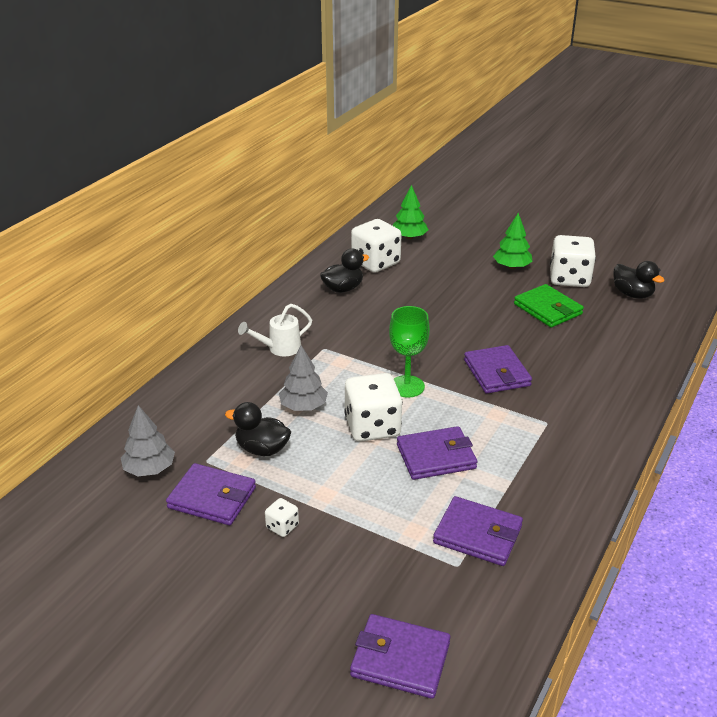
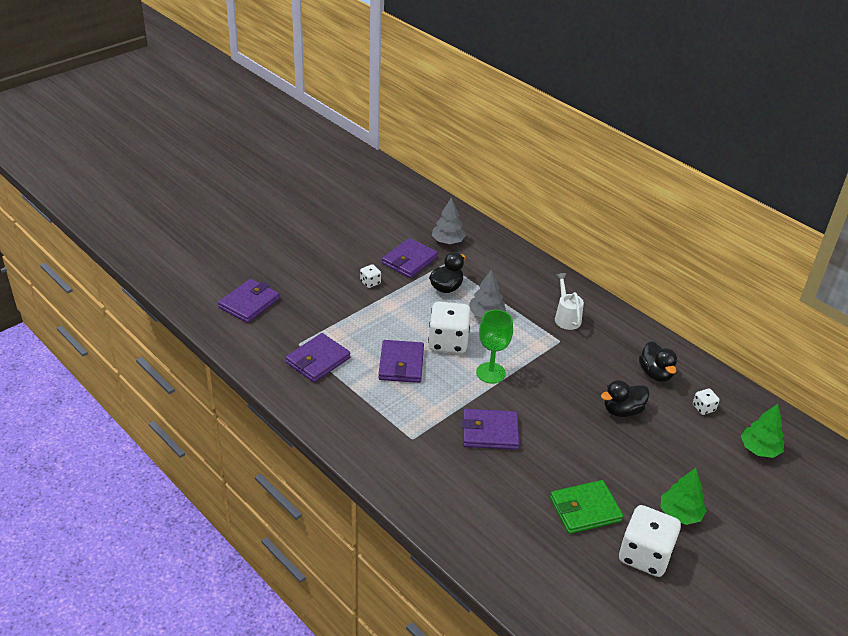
camera: 105 degrees right, 5 degrees up
(375, 263) = (703, 408): white dice -> white dice, size x0.46
(632, 294) = (598, 600): black duck -> black duck (622, 411)

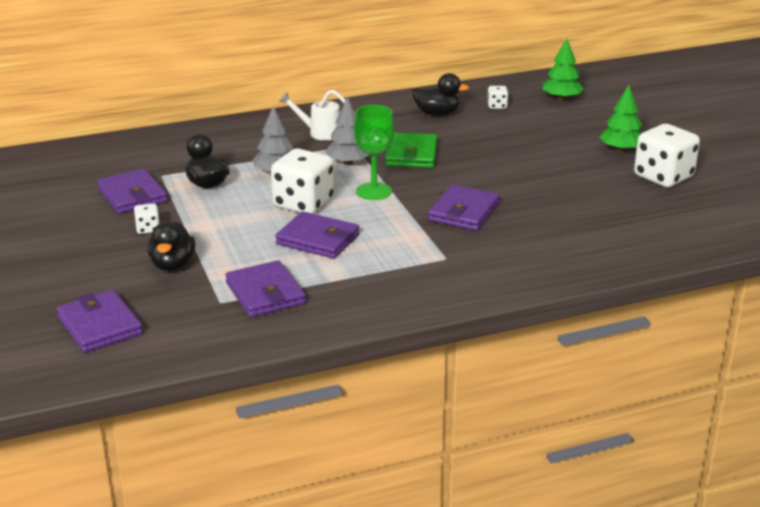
camera: 65 degrees left, 10 degrees down
(448, 241) = (122, 165): grey tree -> grey tree (348, 162)
(585, 509) = (596, 189): green wallet -> green wallet (411, 154)
(622, 411) = (476, 141): black duck -> black duck (172, 265)

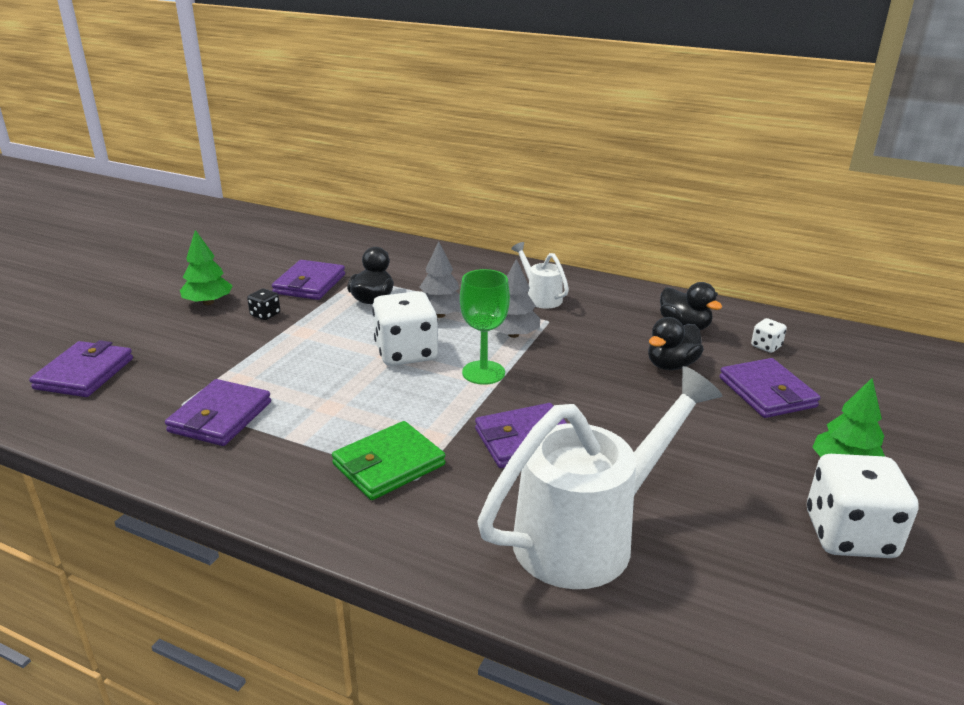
camera: 45 degrees right, 0 degrees up
(148, 229) = (265, 315): white dice -> black dice
(172, 265) = (219, 352): black duck -> black duck (671, 365)
(318, 239) = (352, 392): purple wallet -> purple wallet (767, 392)
(411, 154) = (584, 354): green wallet -> green wallet (389, 465)
(561, 98) = (863, 370): green tree -> green tree (208, 302)
(568, 235) = (588, 535): none -> white watering can

